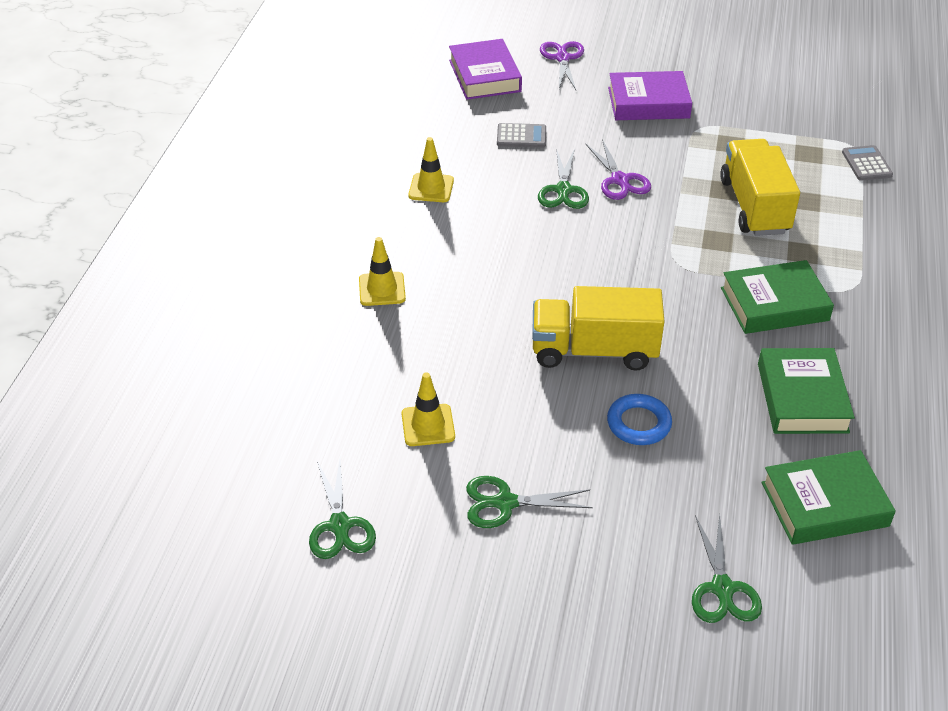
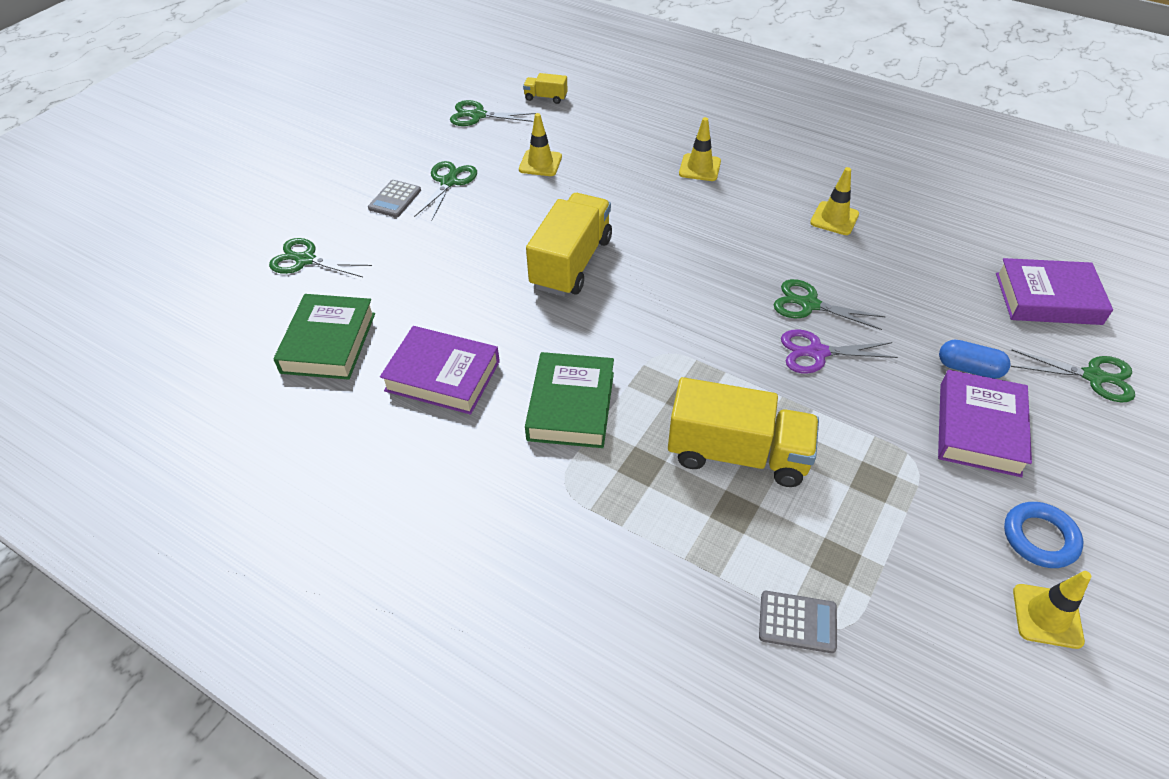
camera: 110 degrees right, 5 degrees up
(270, 464) = (545, 97): none -> yellow truck
(521, 136) = (915, 298): grey calculator -> grey calculator (395, 199)
(562, 58) = (1093, 376): purple scissors -> green scissors
(589, 108) = (969, 368): none -> blue capsule
(638, 423) = (477, 265): blue ring -> blue ring (1040, 538)
(781, 77) = (1047, 616): none -> yellow traffic cone
(802, 398) = (442, 376): green book -> purple book

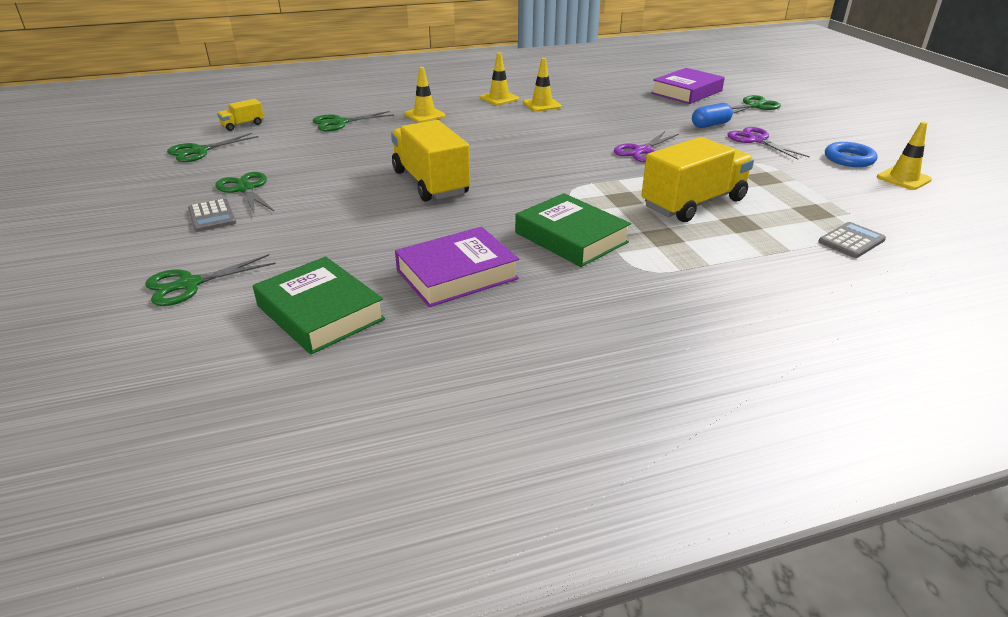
camera: 50 degrees left, 15 degrees down
(540, 163) = (306, 153): yellow traffic cone -> yellow traffic cone (499, 98)
(809, 304) = (600, 137): green scissors -> green scissors (340, 123)
(979, 428) = (756, 140): purple book -> purple scissors

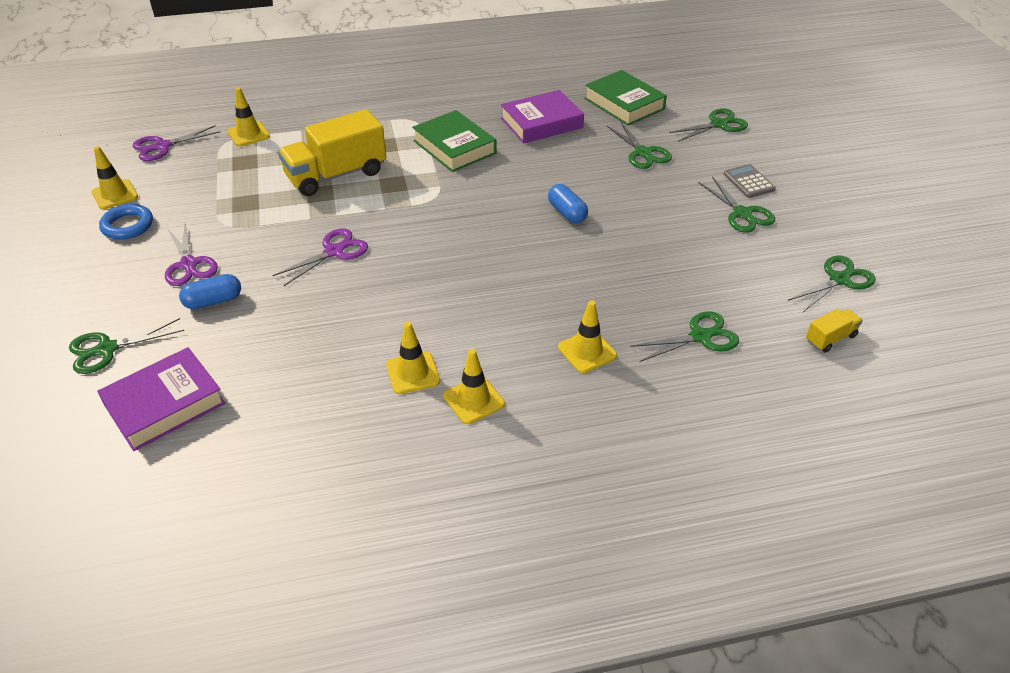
camera: 175 degrees left, 10 degrees up
(324, 241) = (643, 153): none -> green scissors
(430, 183) = (567, 213): yellow truck -> blue capsule
(851, 241) = (249, 134): grey calculator -> yellow traffic cone
(935, 222) = (162, 146): none -> purple scissors

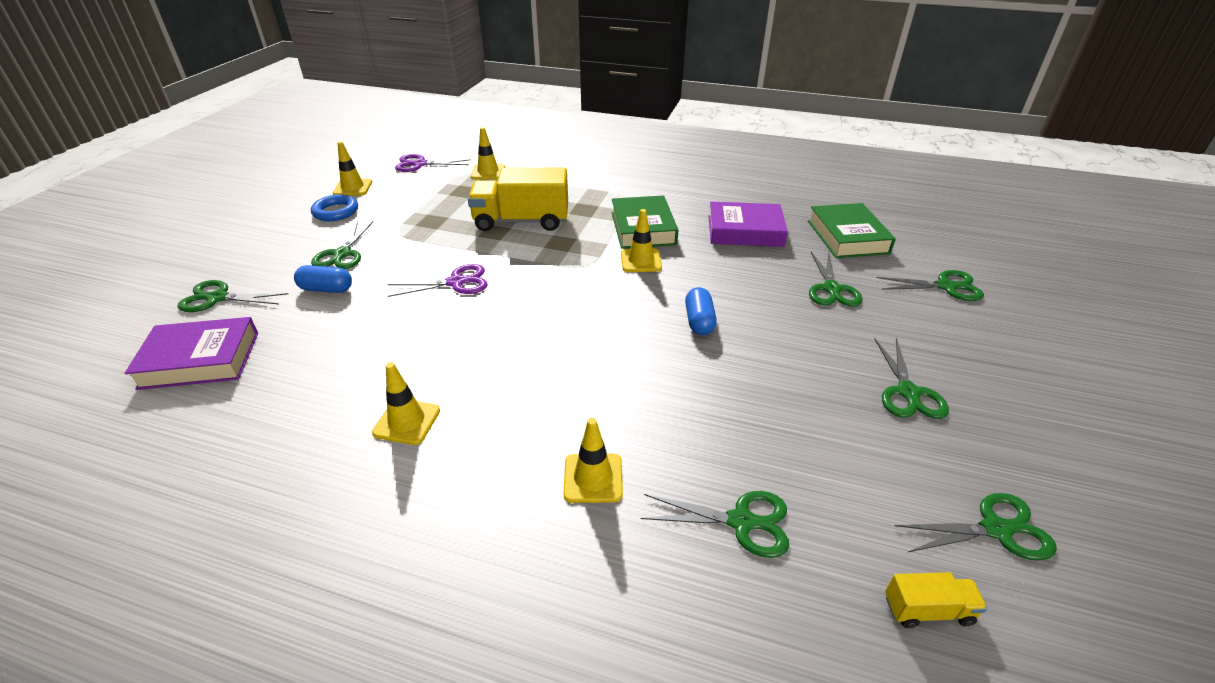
camera: 30 degrees right, 5 degrees down
(189, 264) = (342, 254): purple scissors -> green scissors
(474, 400) = (432, 478): yellow traffic cone -> yellow traffic cone (641, 261)
(749, 182) = (942, 359): grey calculator -> none

